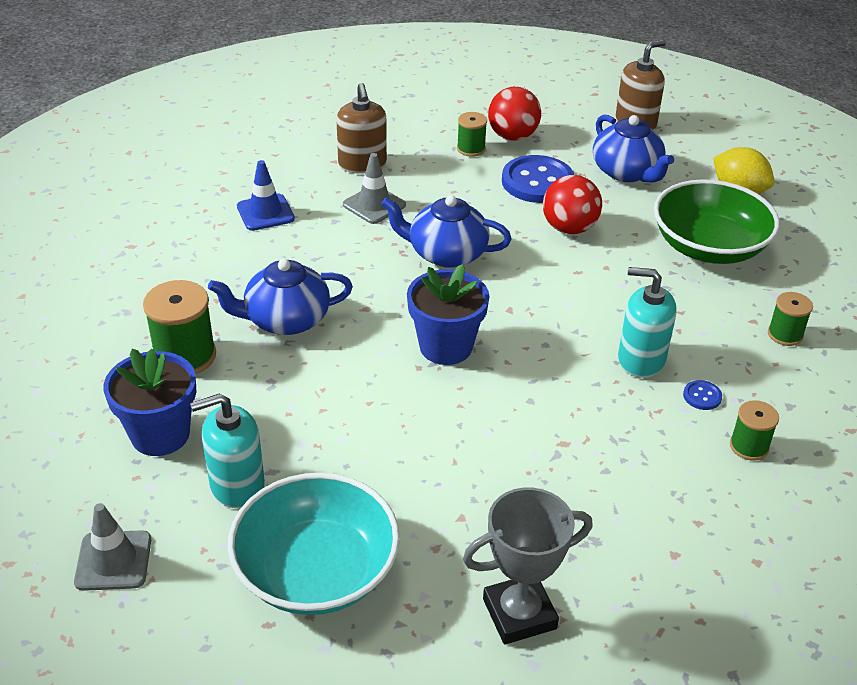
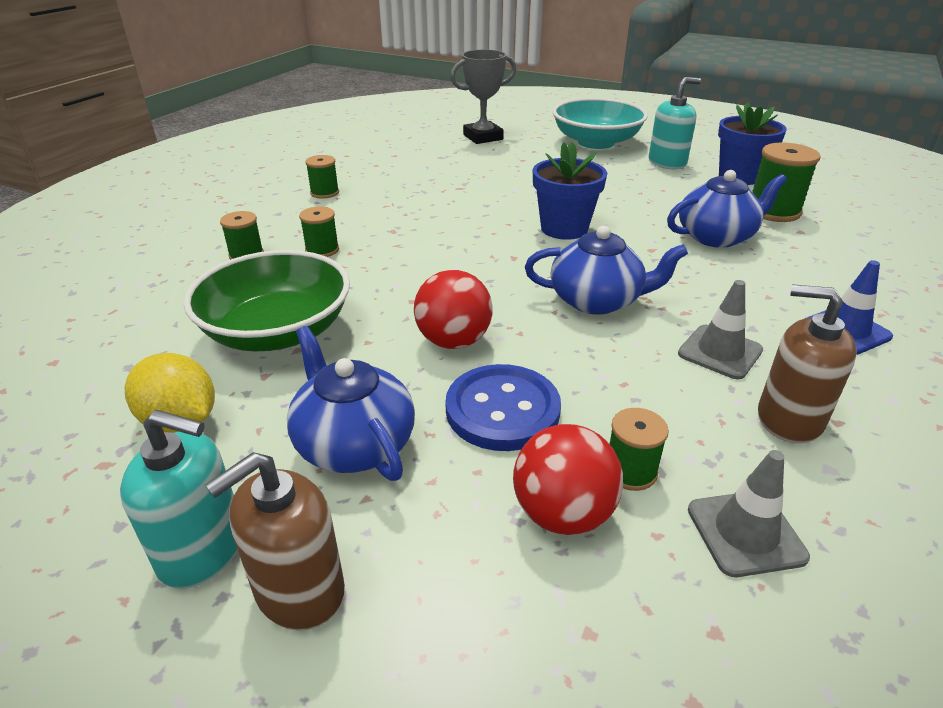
camera: 175 degrees right, 5 degrees down
(113, 561) = (707, 140): grey traffic cone -> grey traffic cone (745, 533)
(362, 164) = (789, 419): brown soap dispenser -> brown soap dispenser turned 45 degrees counterclockwise
(641, 359) = (392, 231): turquoise soap dispenser -> turquoise soap dispenser (202, 549)
(702, 396) = (347, 213): blue button -> none
(709, 335) = (322, 250): none -> green spool

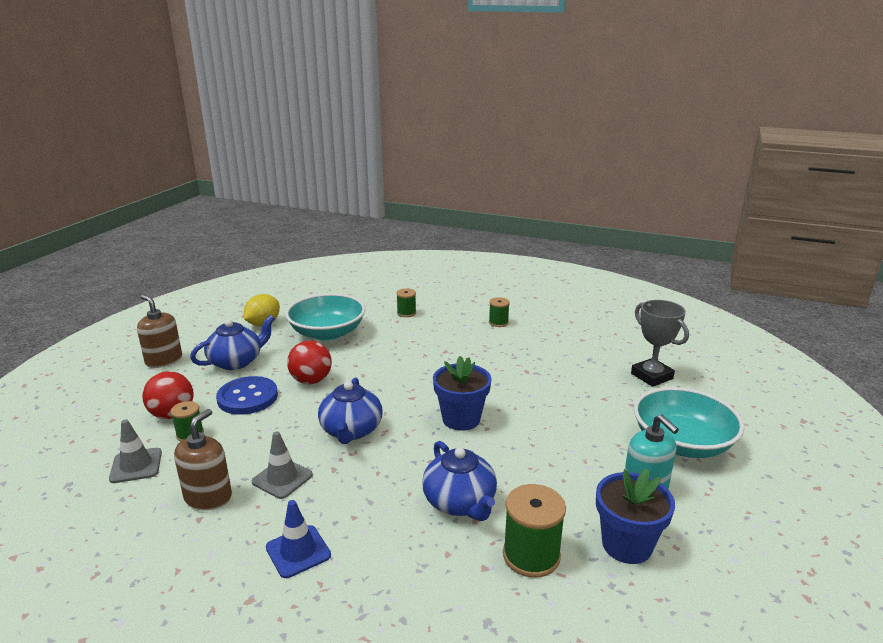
camera: 85 degrees right, 10 degrees down
(202, 549) = (191, 340): turquoise soap dispenser -> none
(277, 331) = (327, 333): green bowl -> turquoise bowl
(322, 250) = (415, 332): green spool -> none

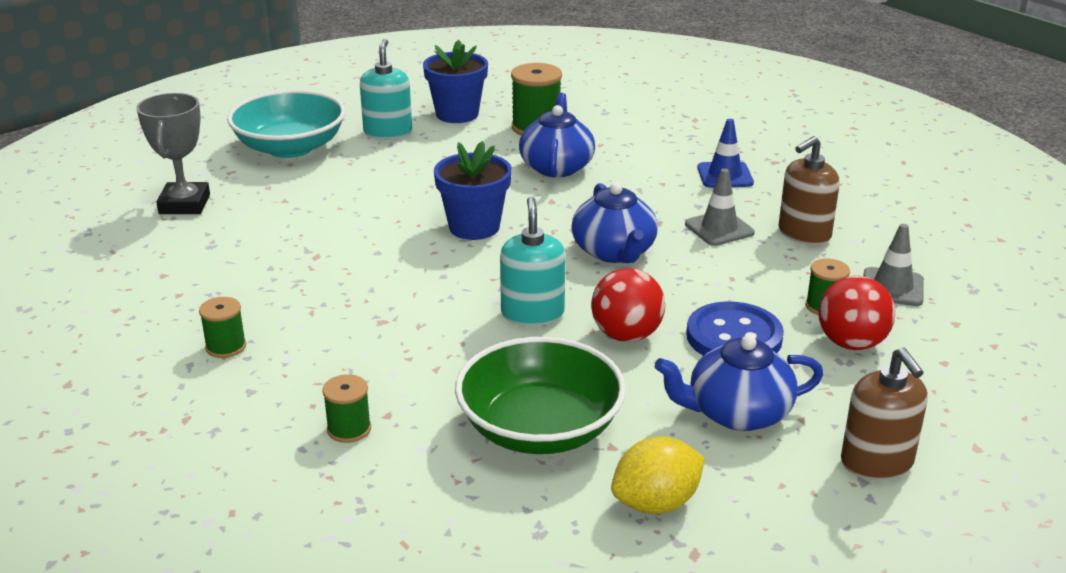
camera: 150 degrees left, 5 degrees up
(327, 333) = (540, 429): turquoise bowl -> green bowl
(351, 431) = (614, 252): blue teapot -> blue teapot turned 135 degrees clockwise
(371, 376) = (532, 313): none -> turquoise soap dispenser

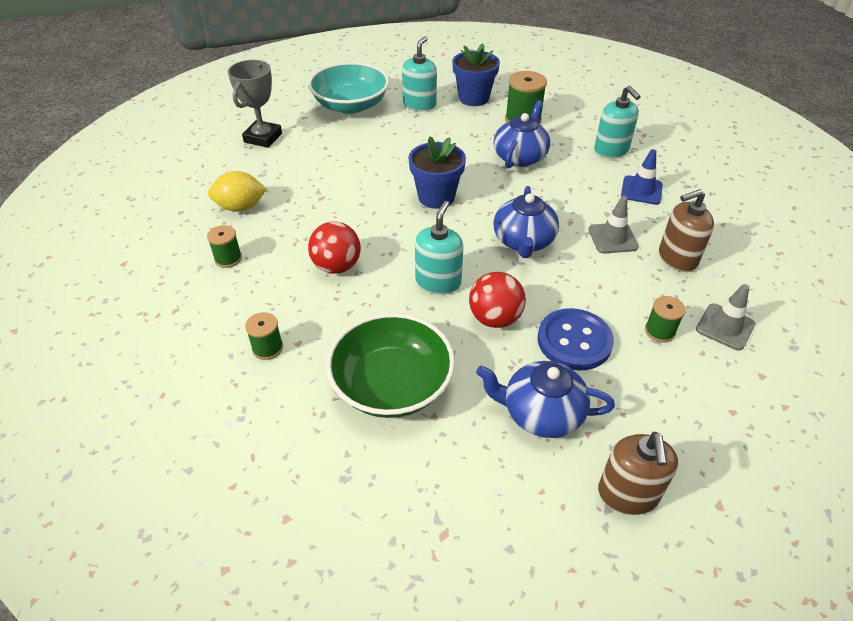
camera: 20 degrees right, 15 degrees up
(656, 503) = (439, 478): yellow lemon -> yellow lemon (240, 207)
(665, 141) = (611, 150): none -> turquoise soap dispenser
(851, 343) = (664, 372): red ball -> red ball (337, 266)

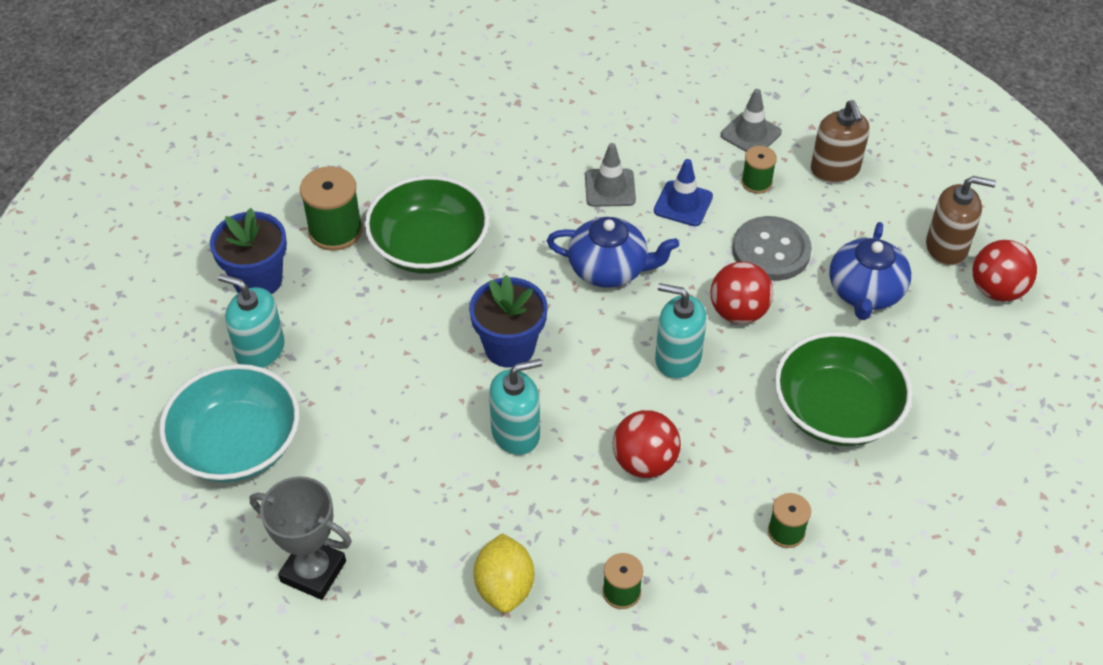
camera: 85 degrees left, 5 degrees up
(520, 157) = (429, 247): blue teapot -> green bowl
(574, 341) = (771, 251): blue button -> grey button
(576, 543) = (997, 290): none -> red ball
(611, 150) = (431, 153): turquoise soap dispenser -> turquoise soap dispenser (516, 433)
(641, 190) = (522, 143): blue traffic cone -> blue traffic cone (683, 204)
(677, 258) = (648, 143): brown soap dispenser -> brown soap dispenser (835, 170)

